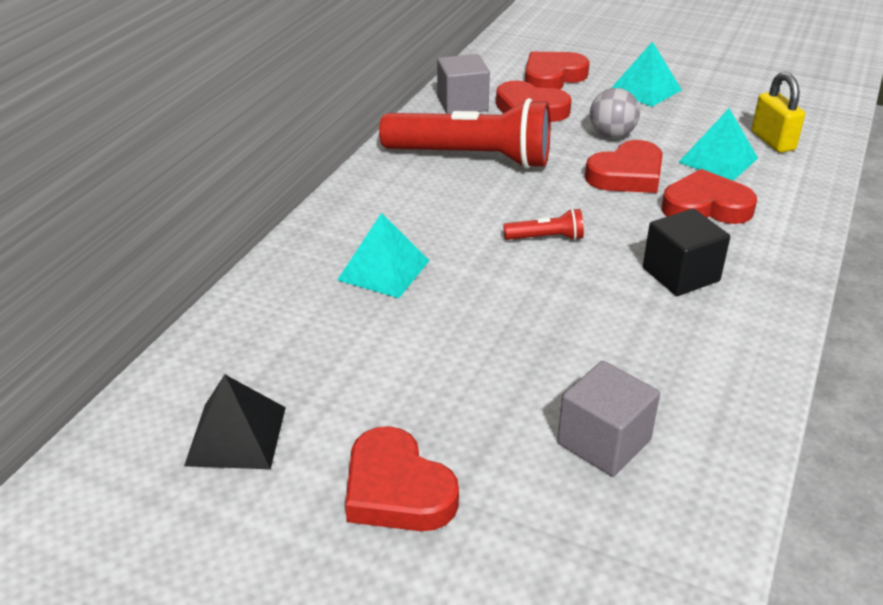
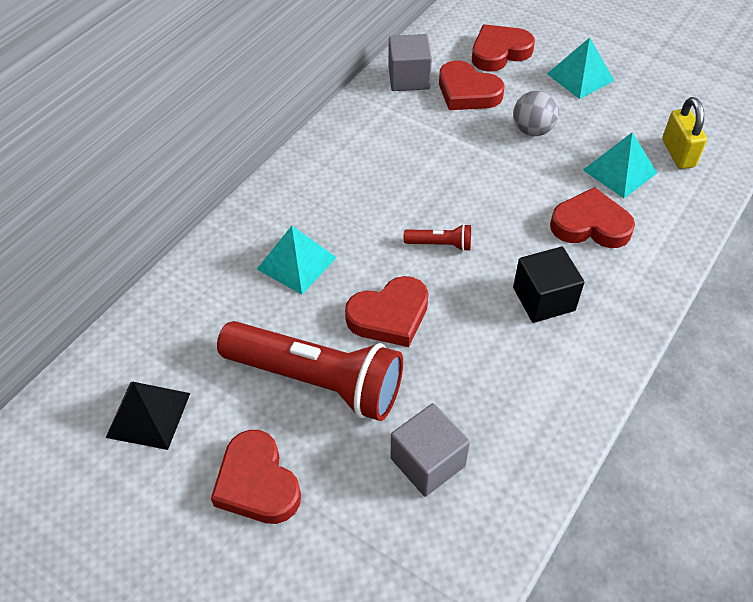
camera: 10 degrees right, 15 degrees up
(472, 158) = (401, 145): red flashlight -> red flashlight (317, 381)
(627, 175) = (532, 180): red heart -> red heart (389, 316)

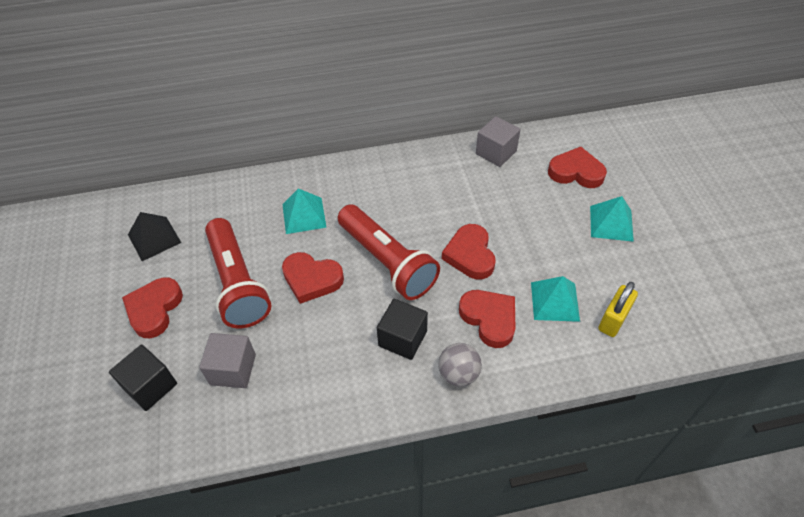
camera: 45 degrees right, 0 degrees up
(363, 557) = (150, 386): none -> black cube
(440, 244) = (387, 262): red flashlight -> red flashlight, size x2.41
(467, 92) = (521, 184): red heart -> red heart (470, 255)
(532, 130) = (531, 235): grey ball -> grey ball (458, 374)

